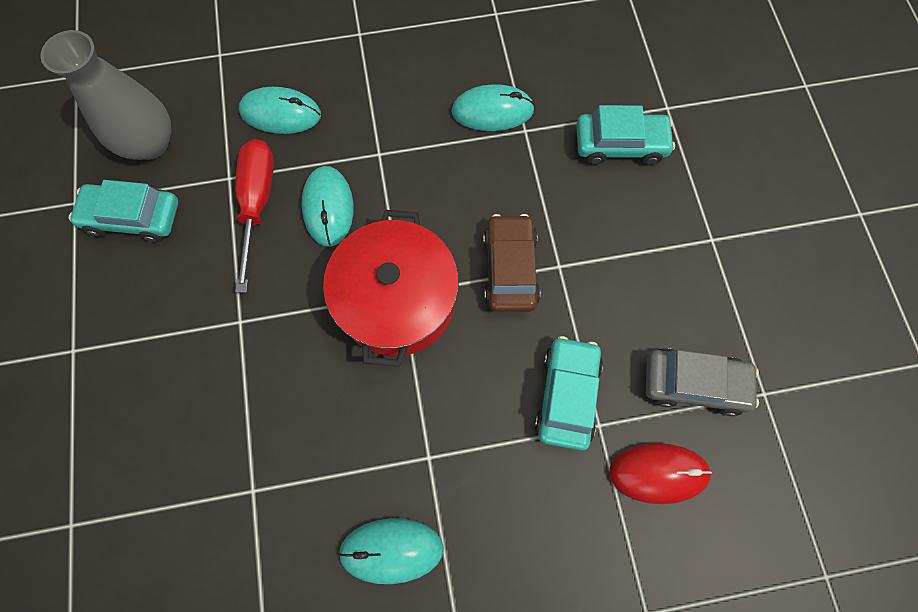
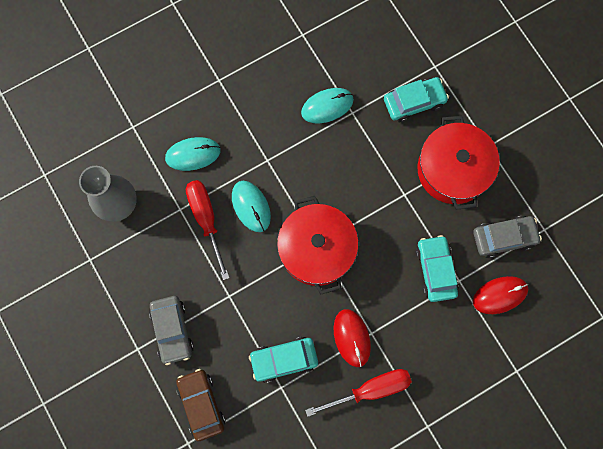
camera: 20 degrees left, 5 degrees up
(133, 217) = (132, 255): turquoise car -> turquoise car (284, 359)
(134, 341) = (172, 330): none -> grey car
(391, 550) = (371, 389): turquoise mouse -> red screwdriver
(394, 453) = (351, 338): none -> red mouse
(510, 269) = (376, 206): brown car -> brown car (201, 404)
(645, 255) = (452, 170): none -> red pot

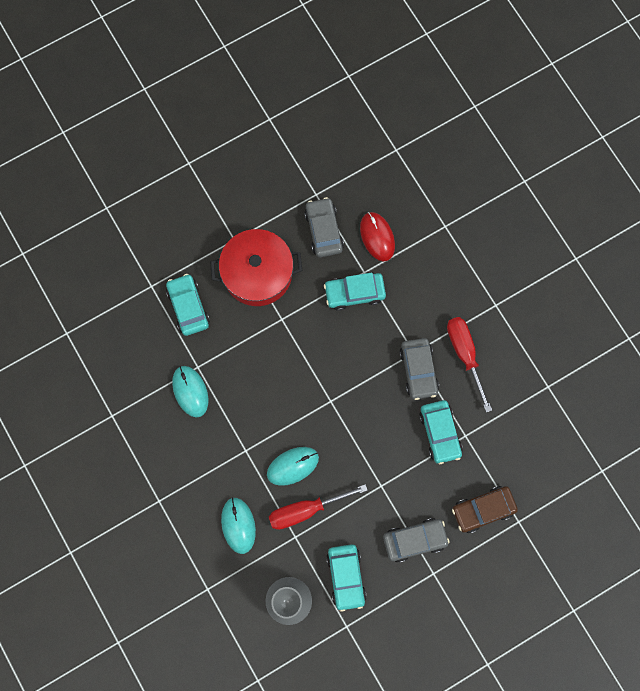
camera: 90 degrees left, 0 degrees up
(138, 259) = (346, 577): none -> turquoise car
(317, 249) = (335, 402): red pot -> none
(351, 338) = (418, 370): red mouse -> grey car

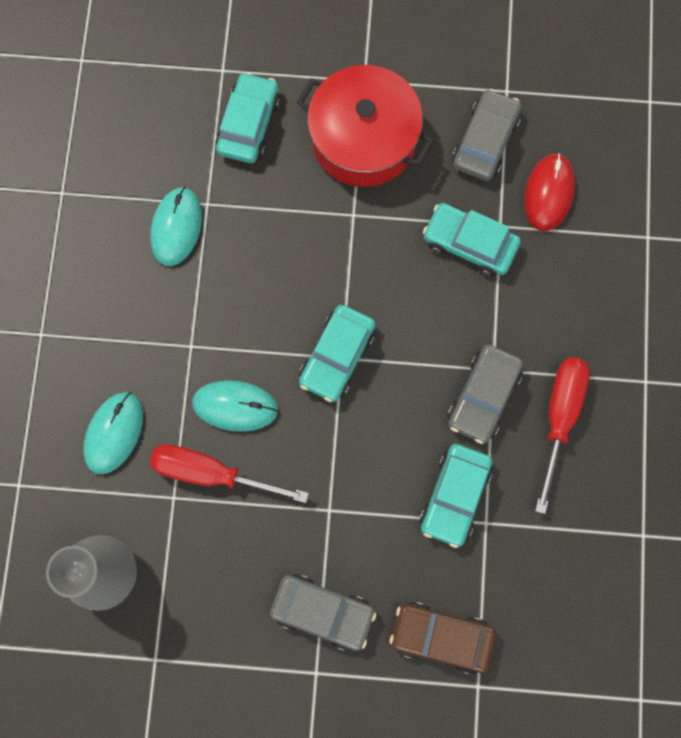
camera: 35 degrees right, 0 degrees up
(346, 577) = (200, 595): turquoise car -> turquoise car (337, 356)

